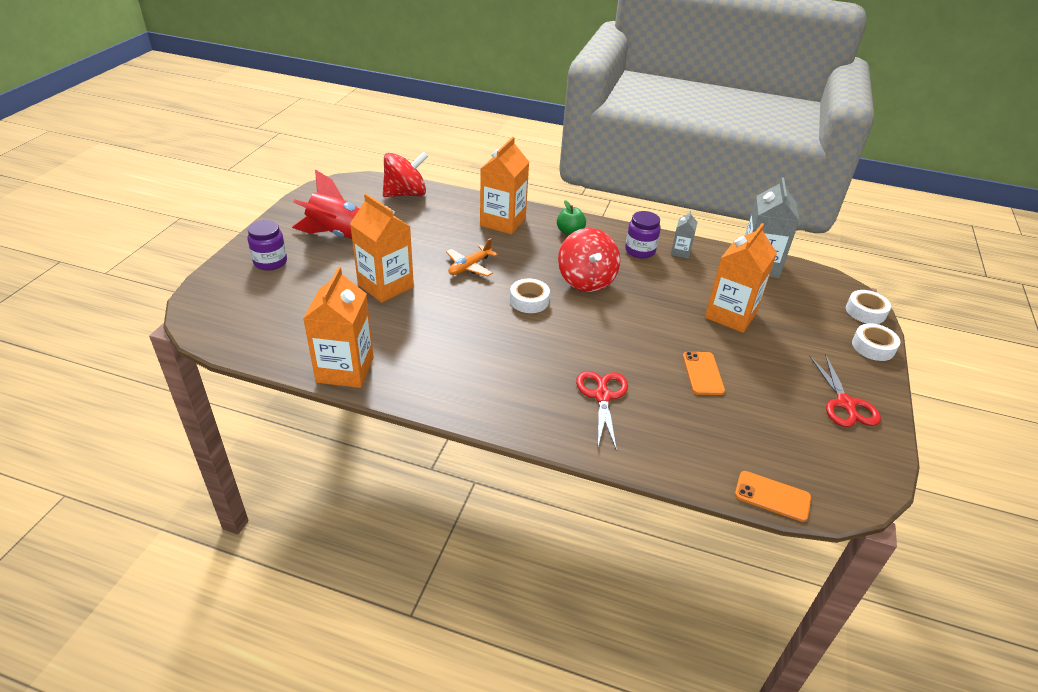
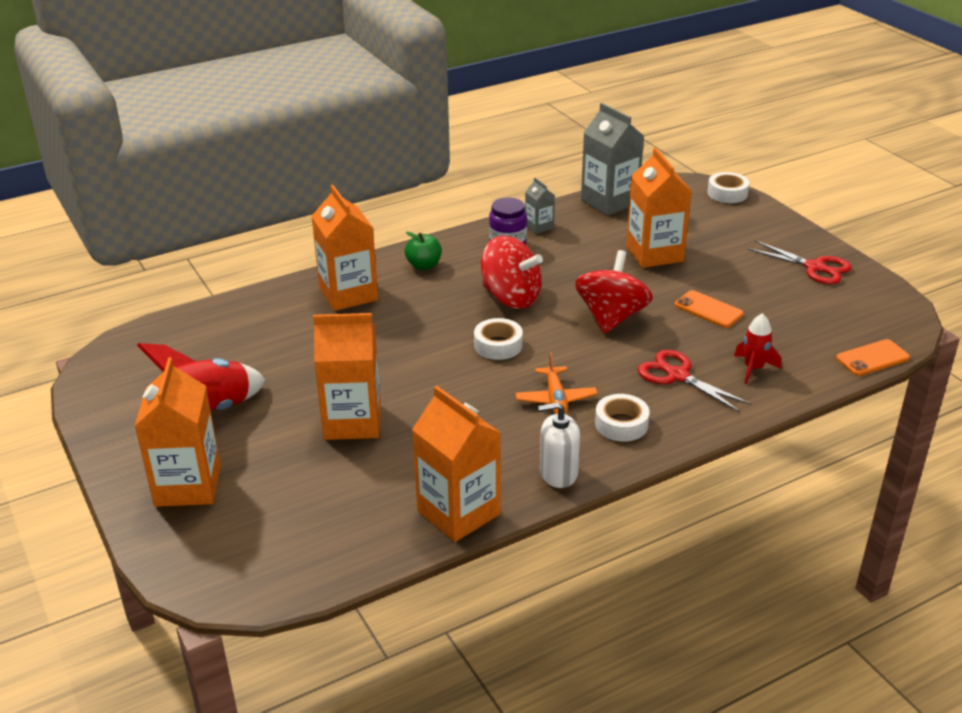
camera: 45 degrees left, 5 degrees down
(270, 262) = (188, 486): purple jar -> orange carton
(406, 194) = (198, 328): red spinning top -> red spinning top (611, 317)
(428, 393) = (558, 473): none -> white soap dispenser
(469, 267) = (395, 352): orange plane -> orange plane (555, 399)
(663, 432) = (753, 369): none -> red rocket
(873, 347) = (769, 216): white tape -> white tape (621, 424)

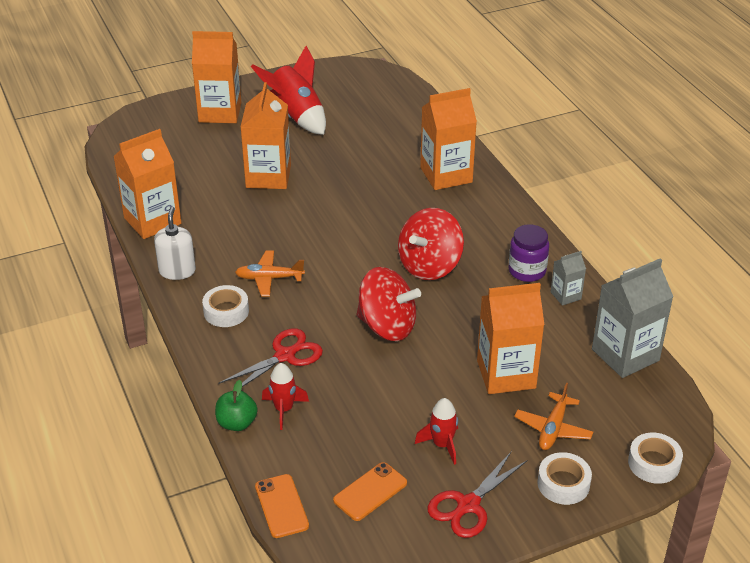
camera: 95 degrees right, 5 degrees up
(424, 265) = (491, 217): green apple -> green apple (237, 423)
(498, 345) = (354, 253): white tape -> white tape (563, 484)
(708, 310) = (391, 397): orange phone -> orange phone (370, 492)
(710, 232) = (553, 428): none -> orange plane
(755, 281) = (442, 445): none -> red rocket

